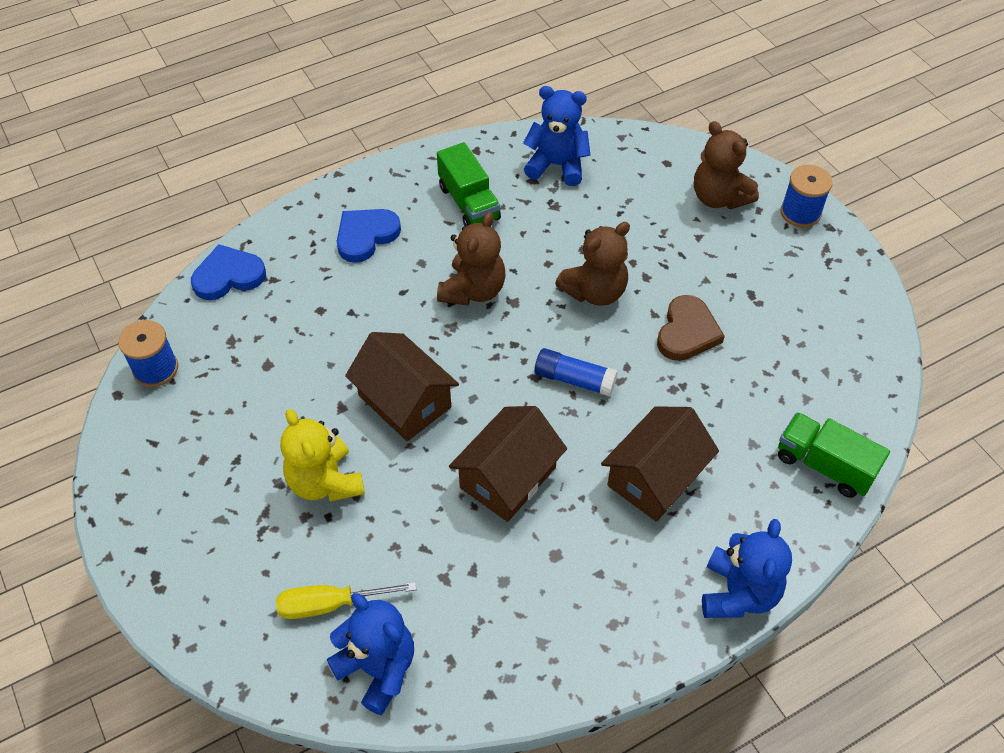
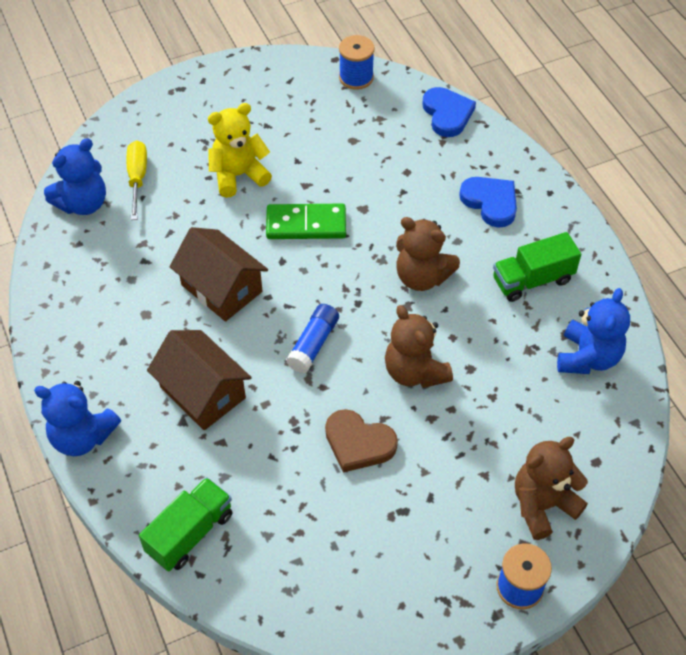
camera: 95 degrees right, 0 degrees up
(404, 401) = (306, 224): brown house -> green domino

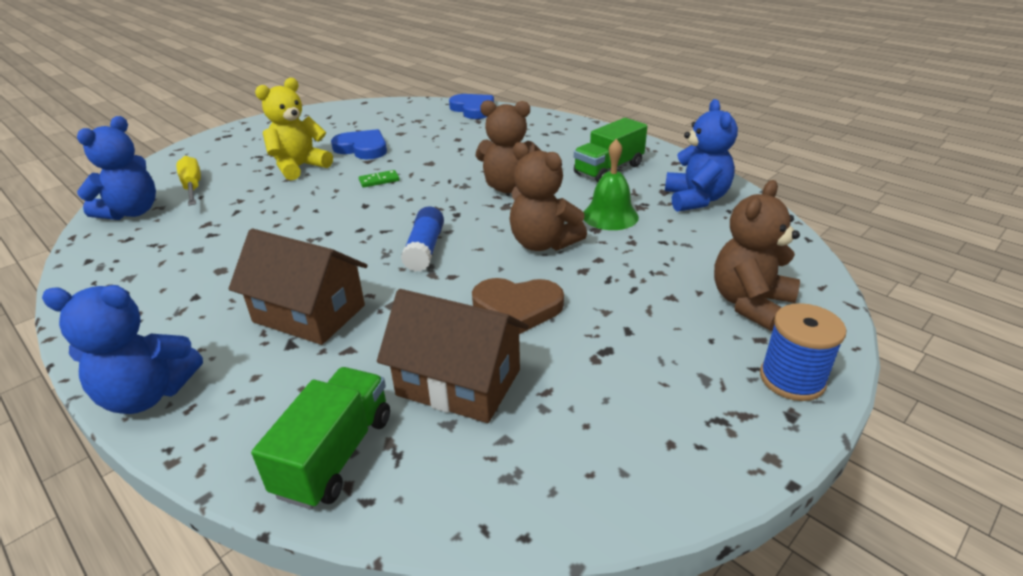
camera: 20 degrees left, 20 degrees down
(221, 288) = (306, 234): brown house -> brown house (459, 382)
(306, 224) = (379, 180): green domino -> green domino, size x0.47
(356, 77) = (386, 106): blue spool -> none
(490, 202) = (540, 140): blue heart -> blue heart (362, 148)
(493, 354) = (610, 216): none -> green bell

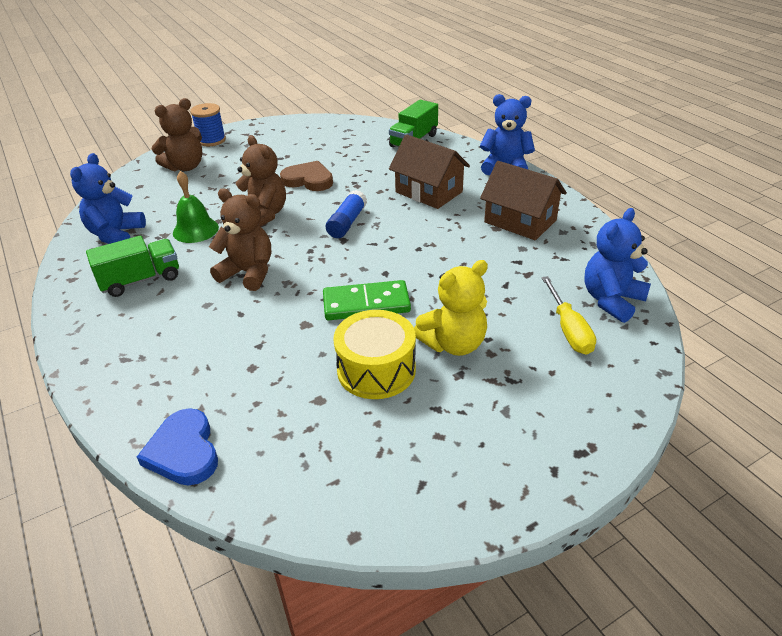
camera: 165 degrees left, 5 degrees up
(362, 148) = (376, 370): blue heart -> yellow drum
(379, 180) = (366, 304): green domino -> green domino, size x2.11
(459, 382) = (355, 155): brown house -> brown house (520, 221)

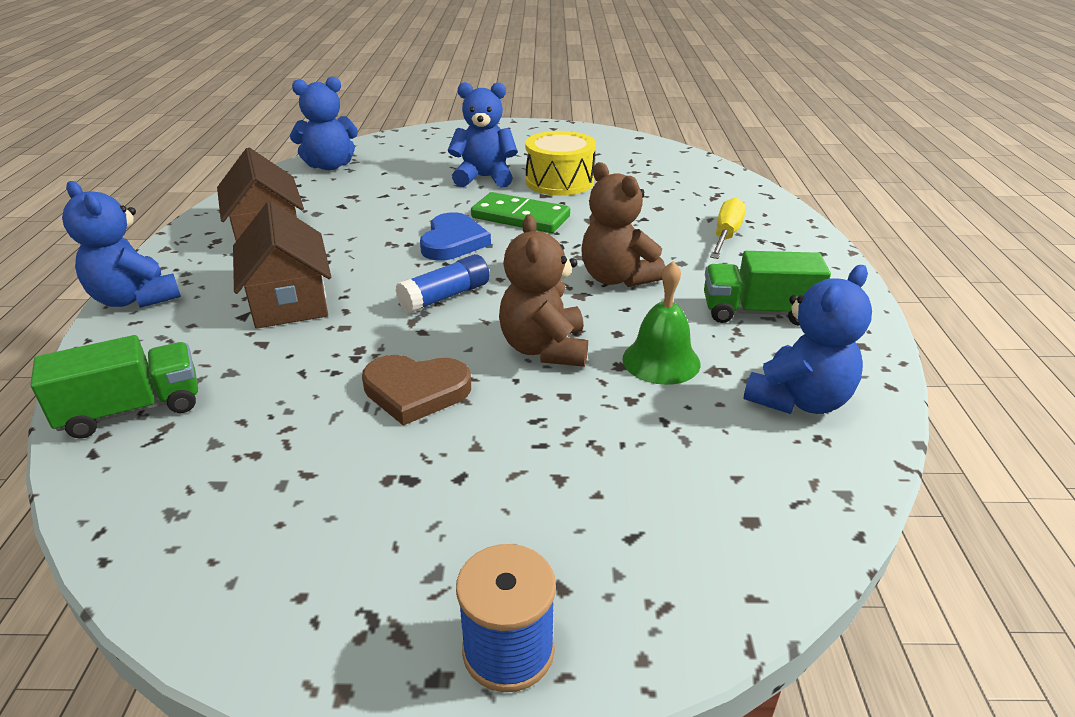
camera: 150 degrees left, 5 degrees down
(184, 451) = (731, 183): blue heart -> blue heart (453, 242)
(185, 167) = (626, 546): brown teddy bear -> none
(308, 180) = (416, 391): brown heart -> brown heart turned 45 degrees counterclockwise
(453, 344) = (484, 178): yellow teddy bear -> blue teddy bear
(569, 330) = (392, 162): yellow screwdriver -> yellow screwdriver (726, 235)

